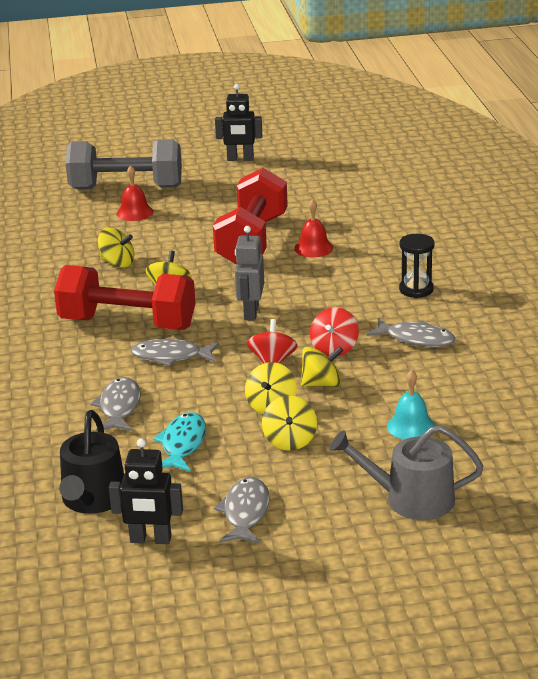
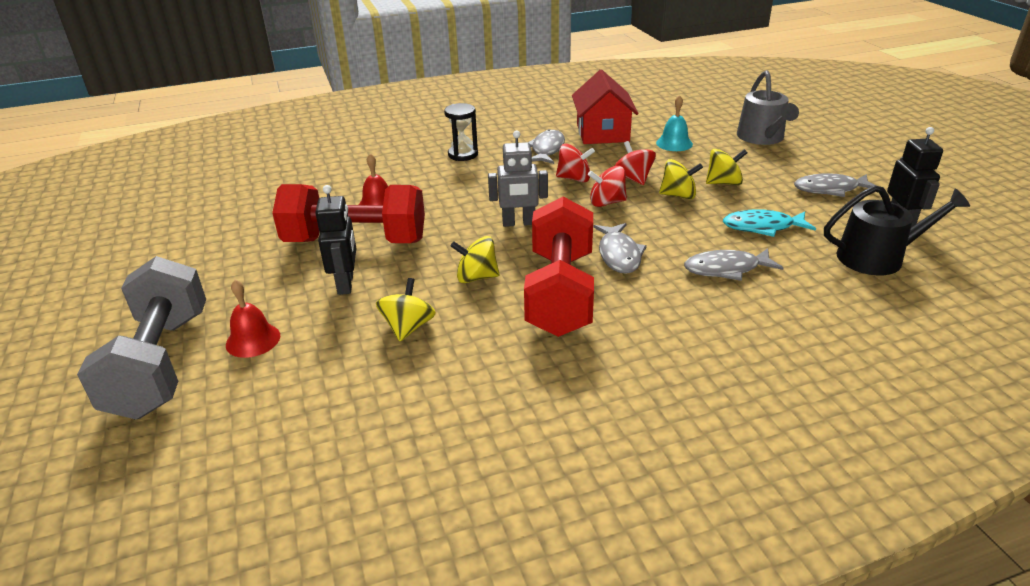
camera: 100 degrees left, 5 degrees up
(240, 159) = (108, 278): black robot -> black robot (346, 284)
(321, 384) = (633, 178): yellow spinning top -> red spinning top
(457, 380) = (602, 133): none -> red house

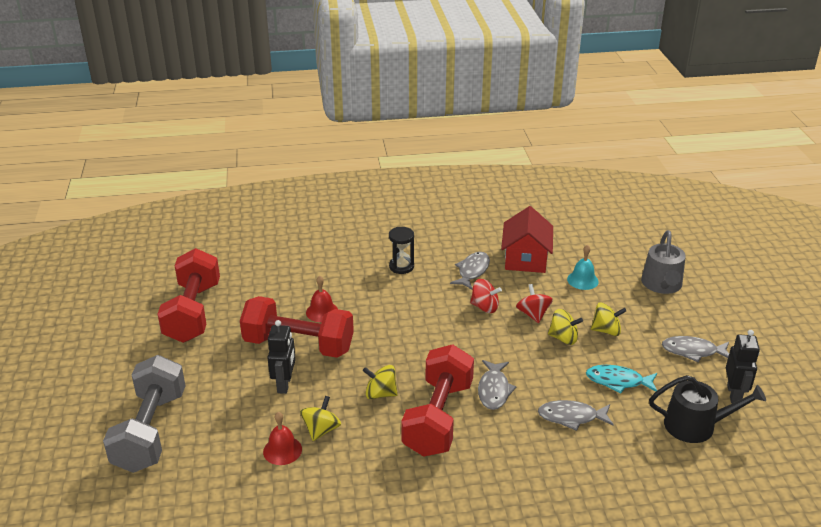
camera: 10 degrees right, 0 degrees up
(209, 226) = (193, 312): none -> red dumbbell
(253, 340) = (213, 422): red bell -> red bell (282, 450)
(519, 223) = (426, 347): grey robot -> none
(606, 202) = (502, 336): red spinning top -> none

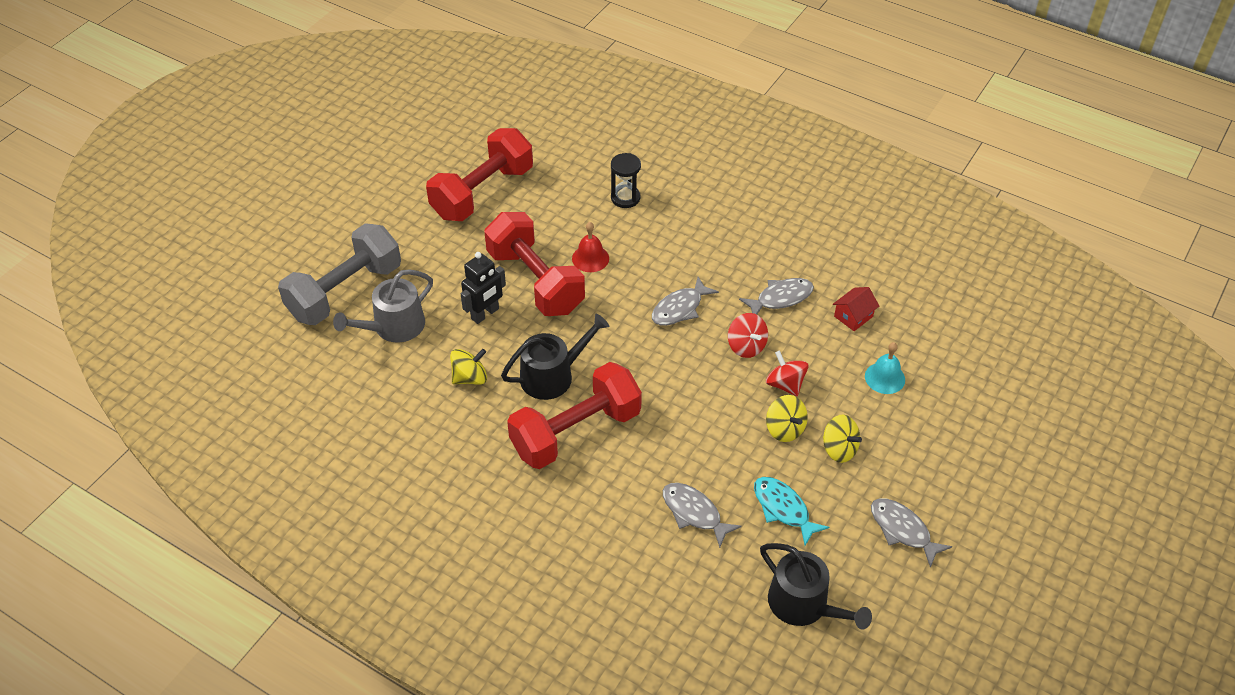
camera: 40 degrees right, 15 degrees up
(282, 450) = (422, 376): red bell -> none
(380, 394) = (553, 375): yellow spinning top -> black watering can
(401, 267) = (716, 251): black hourglass -> black hourglass (625, 198)
(494, 390) = (655, 438): grey fish -> grey fish (680, 308)
(525, 259) = (853, 316): red house -> red house, size x0.52
(533, 314) = (785, 384): red spinning top -> red spinning top turned 60 degrees counterclockwise
(662, 285) = (967, 437): grey watering can -> grey watering can (393, 327)
(734, 394) = (886, 602): black robot -> none

